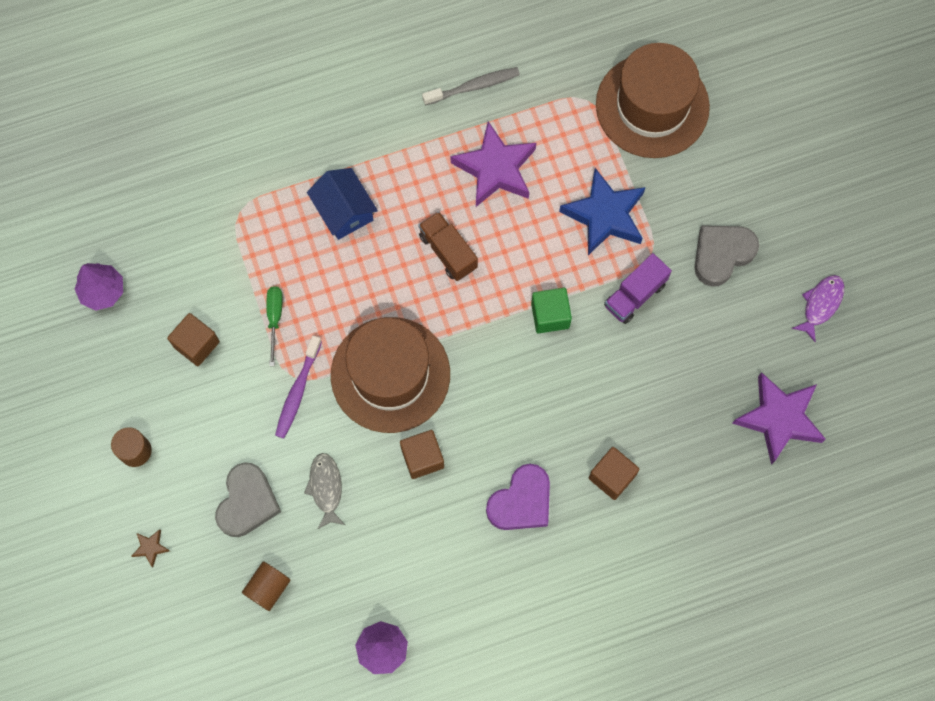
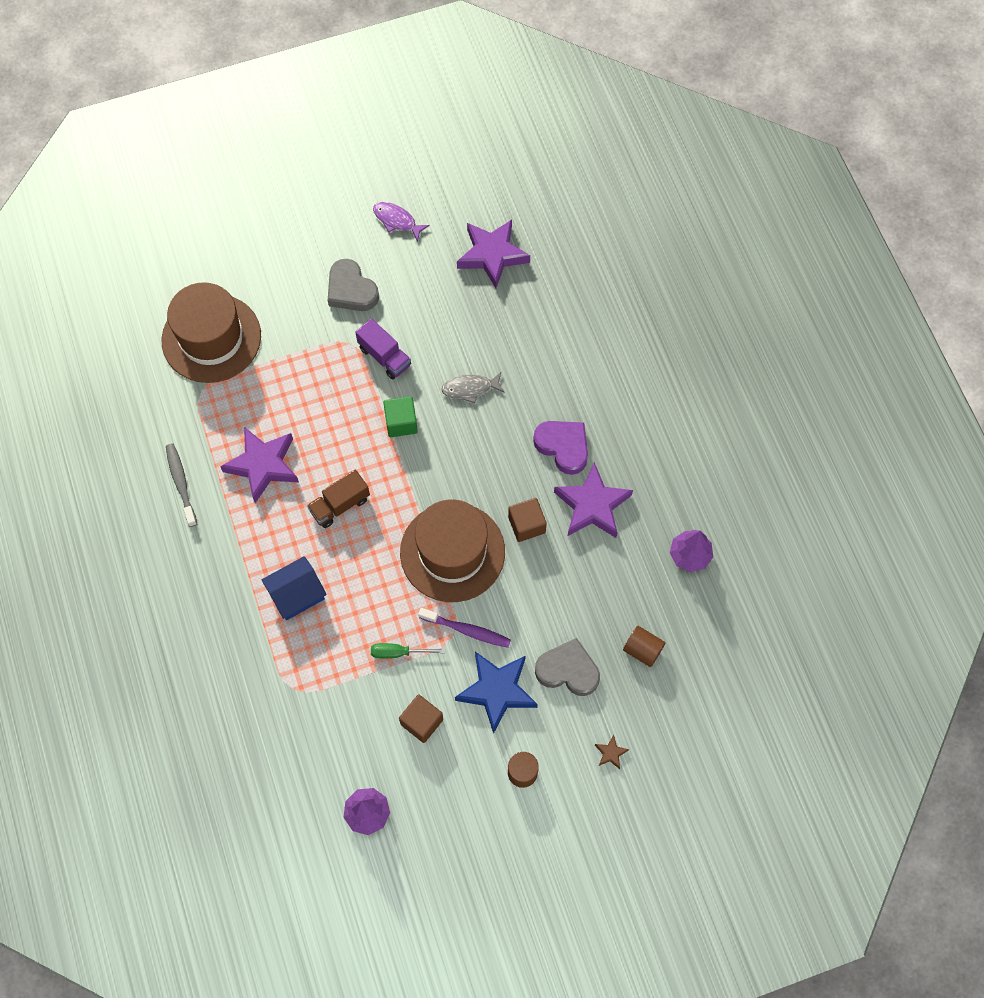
camera: 90 degrees left, 5 degrees down
(326, 488) = (554, 604): grey fish -> grey fish (470, 388)
(446, 534) = (592, 505): none -> purple star
(604, 215) = (312, 378): blue star -> blue star (497, 691)
(612, 476) = (541, 378): brown cube -> none

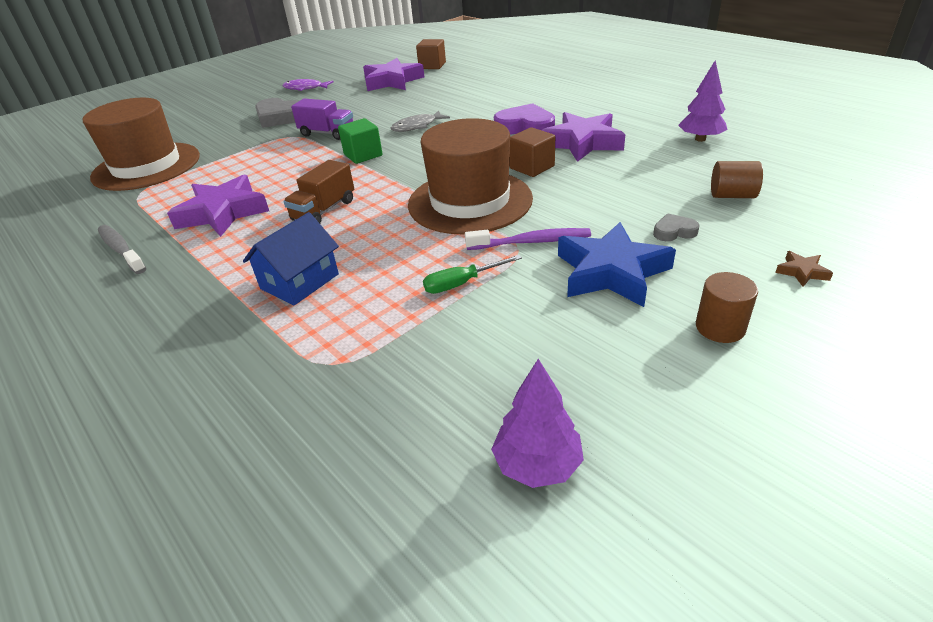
camera: 20 degrees left, 30 degrees down
(422, 722) = (540, 330): brown cube -> brown cube (432, 65)
(568, 670) = (674, 231): grey heart -> grey heart, size x0.52

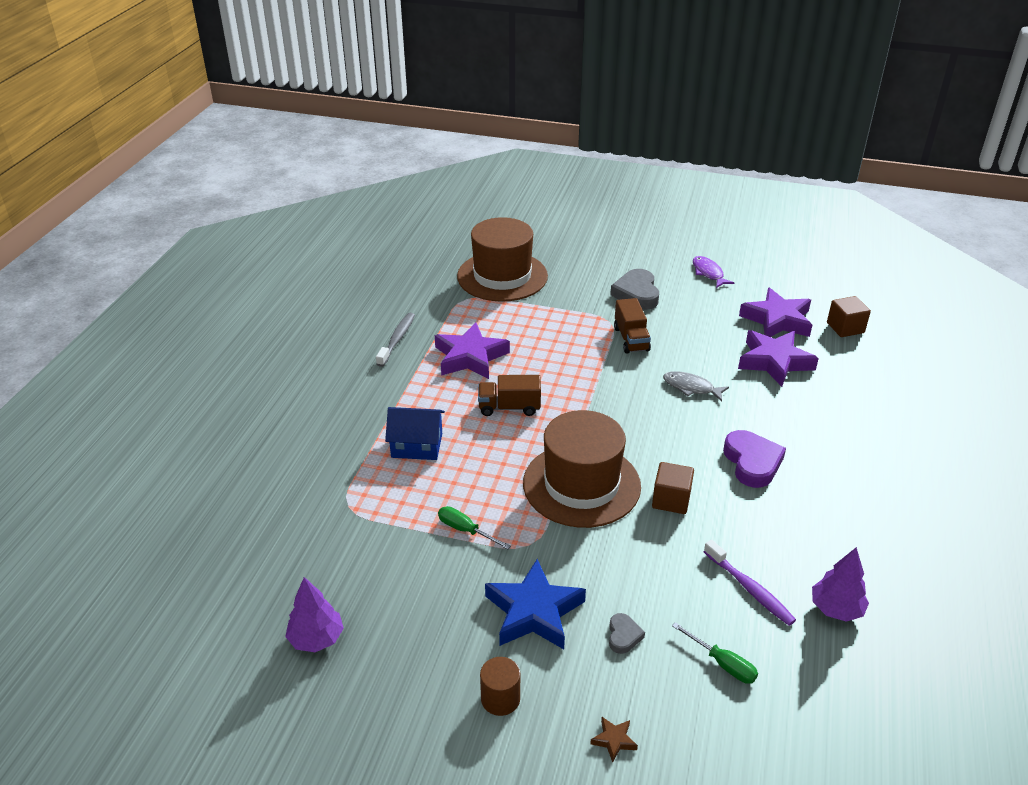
camera: 55 degrees right, 0 degrees up
(327, 133) = (631, 339): purple truck -> brown truck
(363, 155) = (610, 382): green cube -> none
(532, 242) = (545, 548): purple toothbrush -> purple toothbrush (750, 589)
(582, 143) = (751, 518): purple star -> purple star (774, 362)
(674, 231) = (623, 636): grey heart -> grey heart turned 45 degrees clockwise
(732, 195) = (722, 663): brown cylinder -> green screwdriver

